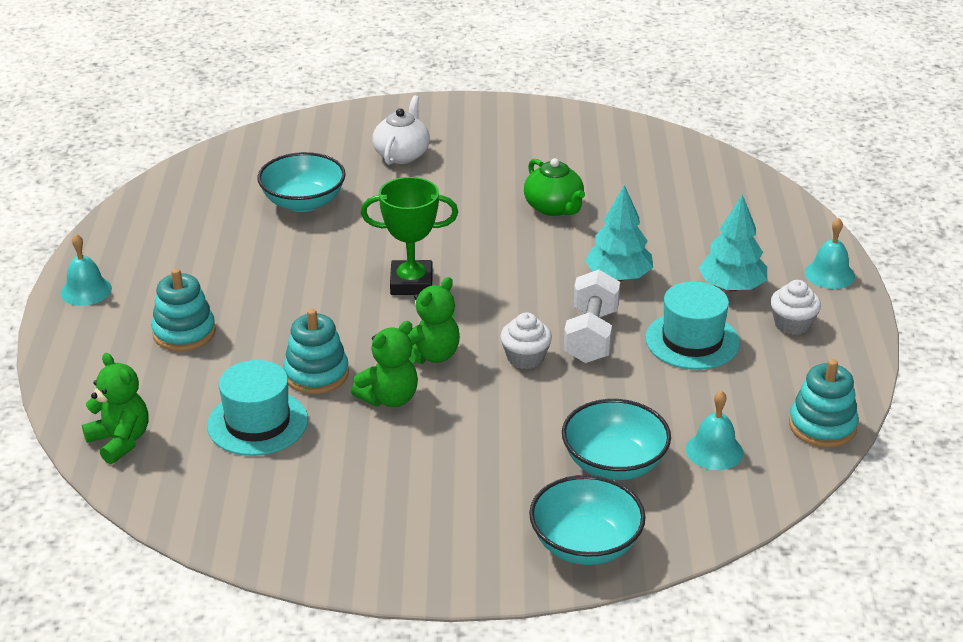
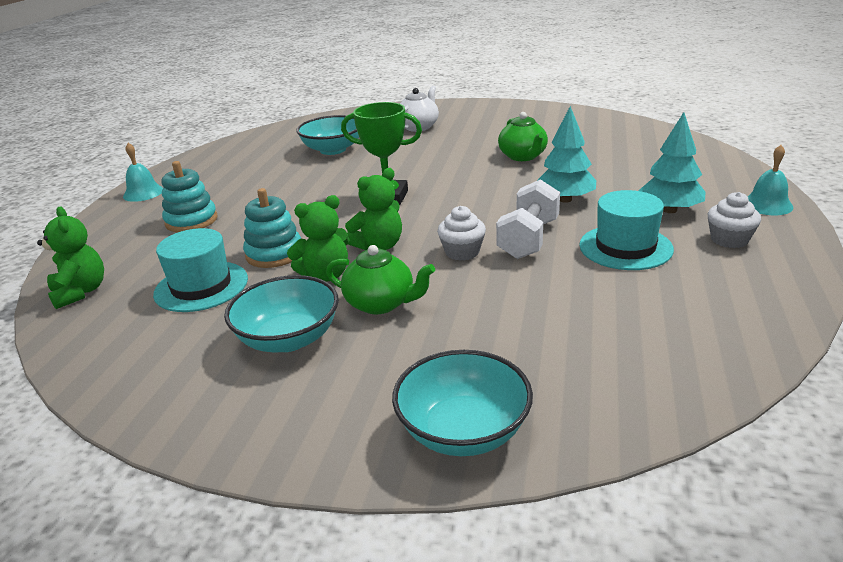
camera: 15 degrees right, 5 degrees down
(464, 428) = (381, 303): none -> green teapot
(614, 463) = (521, 347): turquoise bowl -> turquoise bowl (288, 338)
(714, 451) = (635, 344): turquoise bell -> none
(822, 426) = (763, 329): turquoise stacking toy -> none

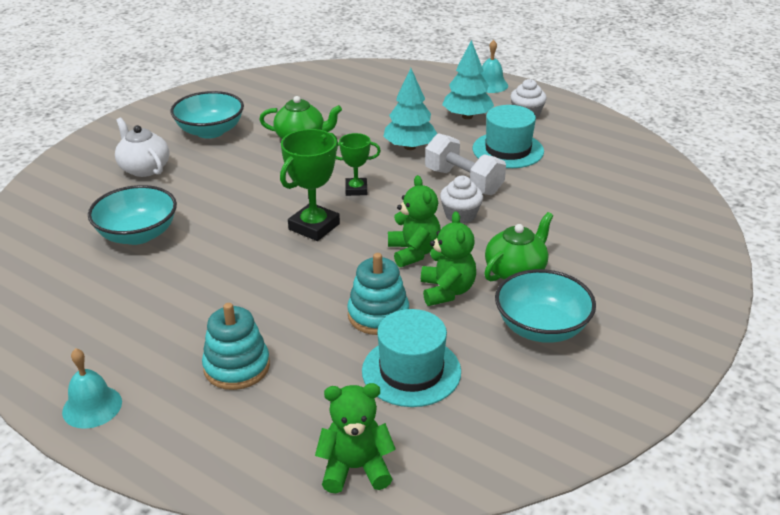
camera: 70 degrees left, 5 degrees up
(461, 197) = (356, 189): none -> green trophy
(463, 431) = (688, 271): turquoise bowl -> turquoise bowl (210, 131)

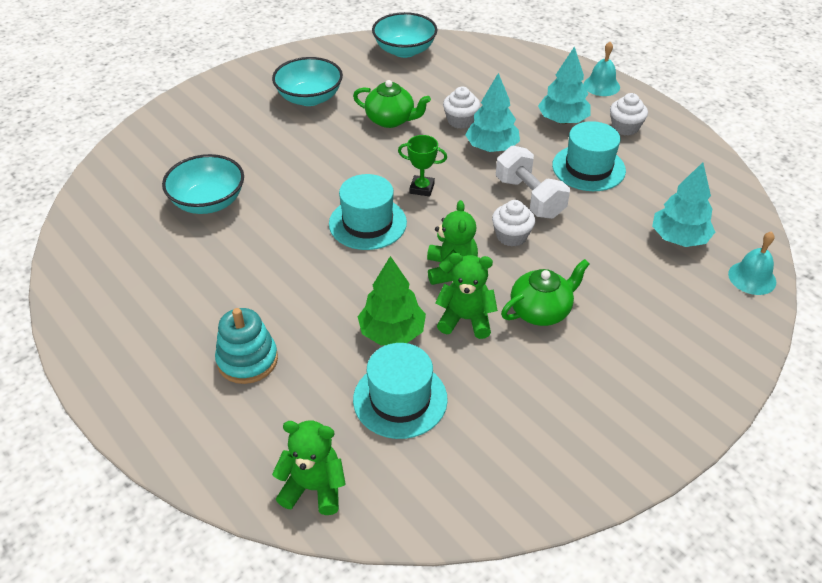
camera: 15 degrees right, 10 degrees up
(92, 406) = (115, 373): turquoise bell -> turquoise bell (752, 278)
(144, 168) = (237, 130): white teapot -> none
(314, 227) = (367, 223): green trophy -> turquoise hat
(370, 130) = (460, 121): none -> white cupcake
(378, 315) = (392, 332): turquoise stacking toy -> green tree
(447, 291) = (466, 319): green teddy bear -> green teddy bear turned 90 degrees counterclockwise
(541, 327) = (541, 379): turquoise bowl -> turquoise bowl (404, 50)
(615, 193) = (679, 238): none -> turquoise tree

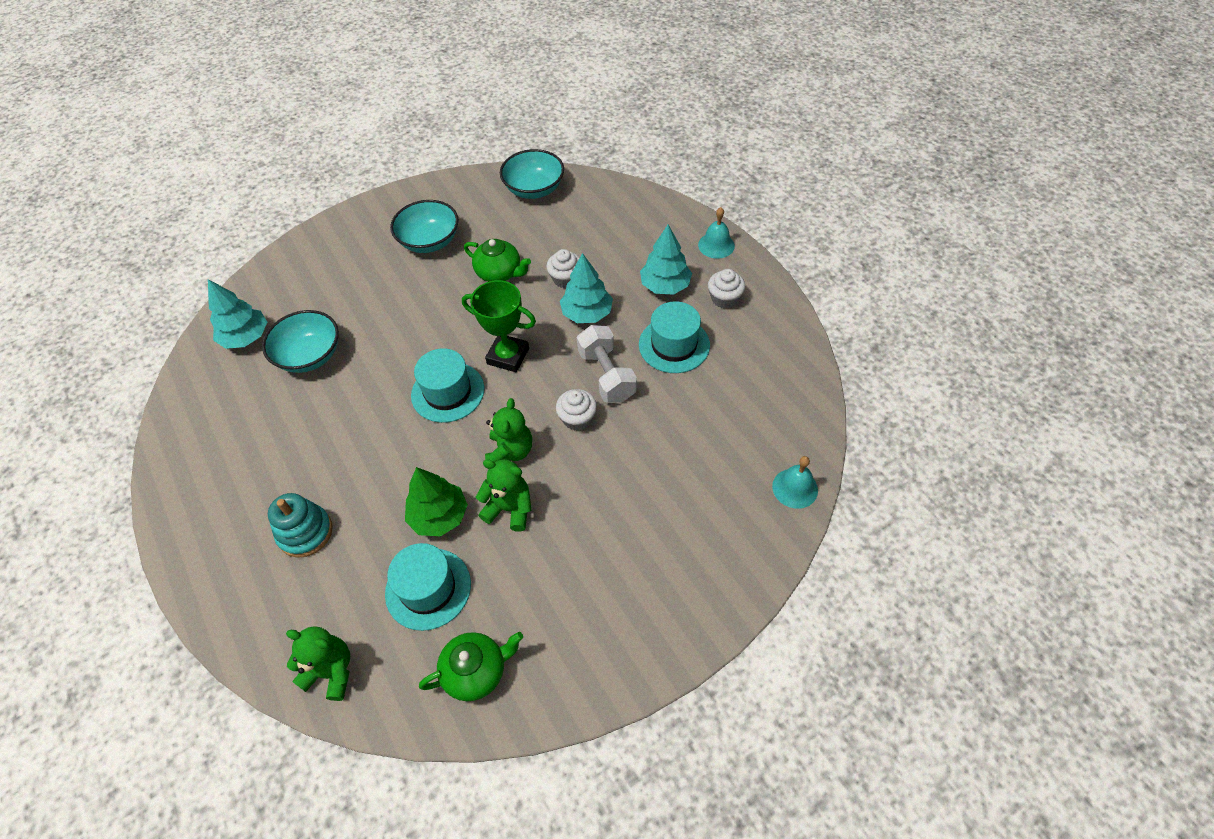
camera: 10 degrees right, 10 degrees up
(422, 188) = (508, 356): green trophy -> green trophy, size x1.63
(541, 311) = (581, 506): green teapot -> green teapot (476, 671)
(679, 238) = (737, 436): turquoise tree -> turquoise tree (246, 337)

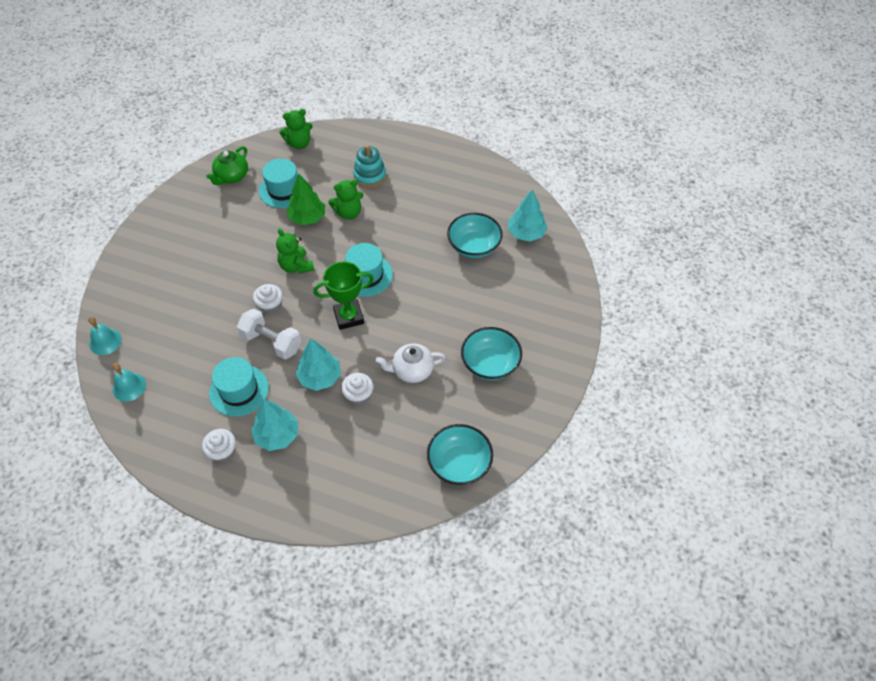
camera: 140 degrees right, 0 degrees up
(499, 273) = (412, 370): green teapot -> white teapot
(509, 508) = (272, 241): green teddy bear -> green teddy bear (348, 213)
(716, 245) = (259, 501): turquoise bell -> turquoise bell (129, 387)

